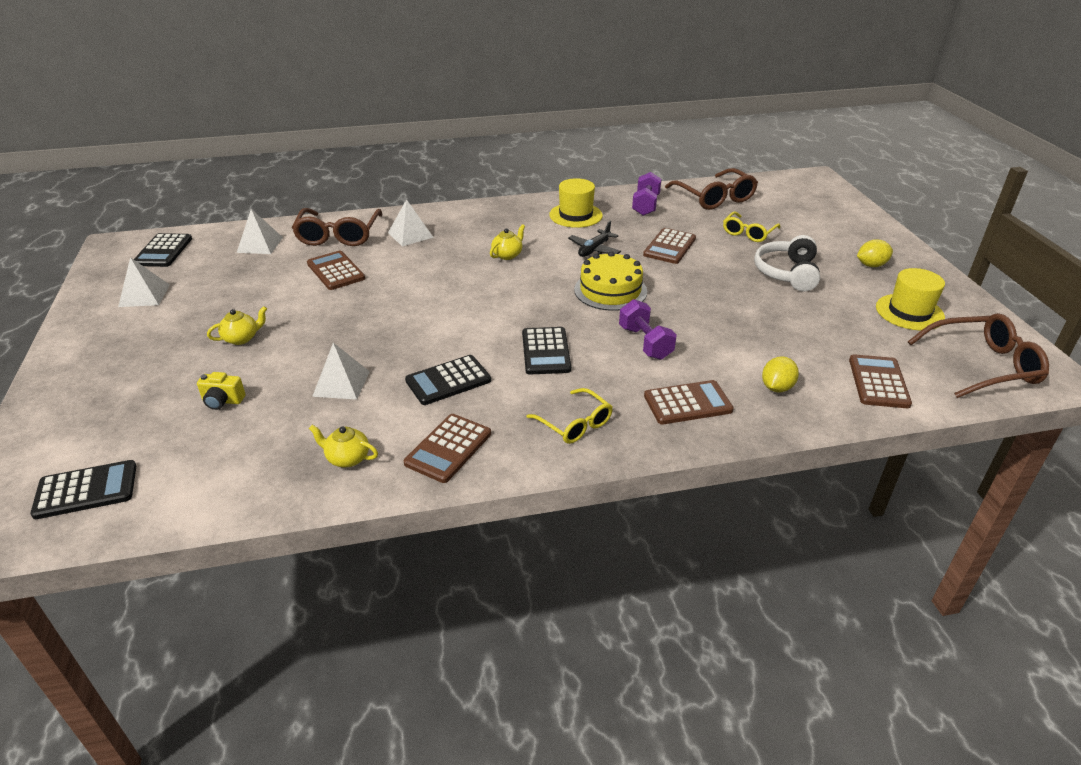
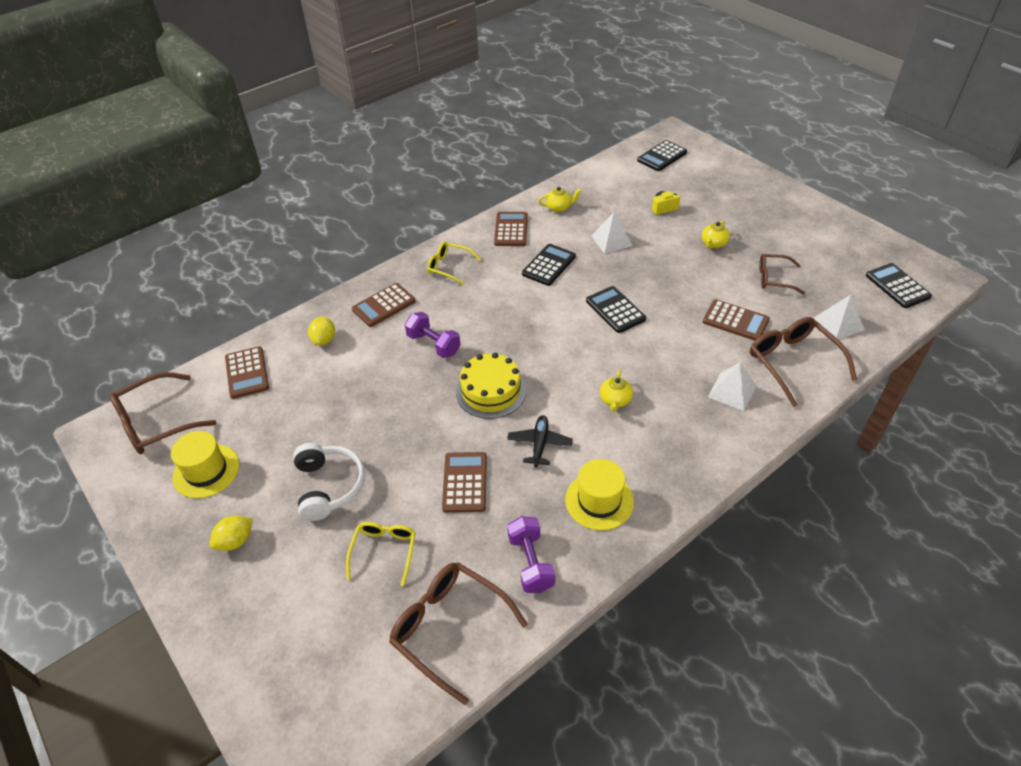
camera: 155 degrees right, 10 degrees up
(144, 295) = (831, 247): white pyramid -> none
(246, 289) = (774, 278): none -> brown glasses
(545, 351) = (502, 309): black calculator -> black calculator (615, 310)

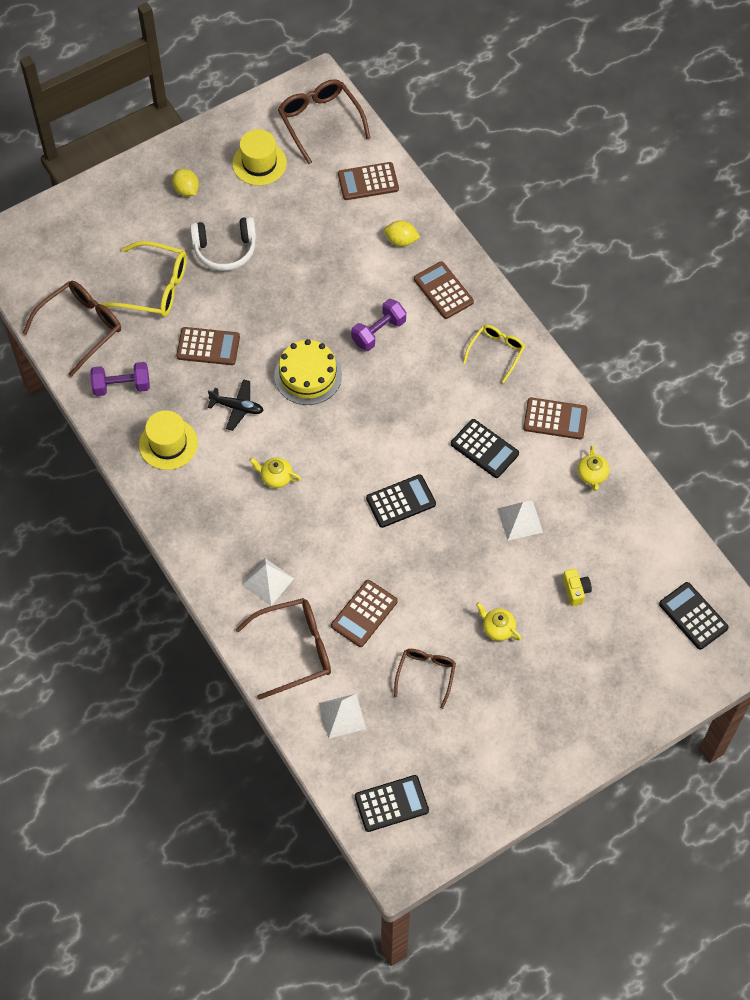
camera: 95 degrees right, 15 degrees up
(384, 551) = (155, 287): yellow glasses -> yellow glasses, size x1.60

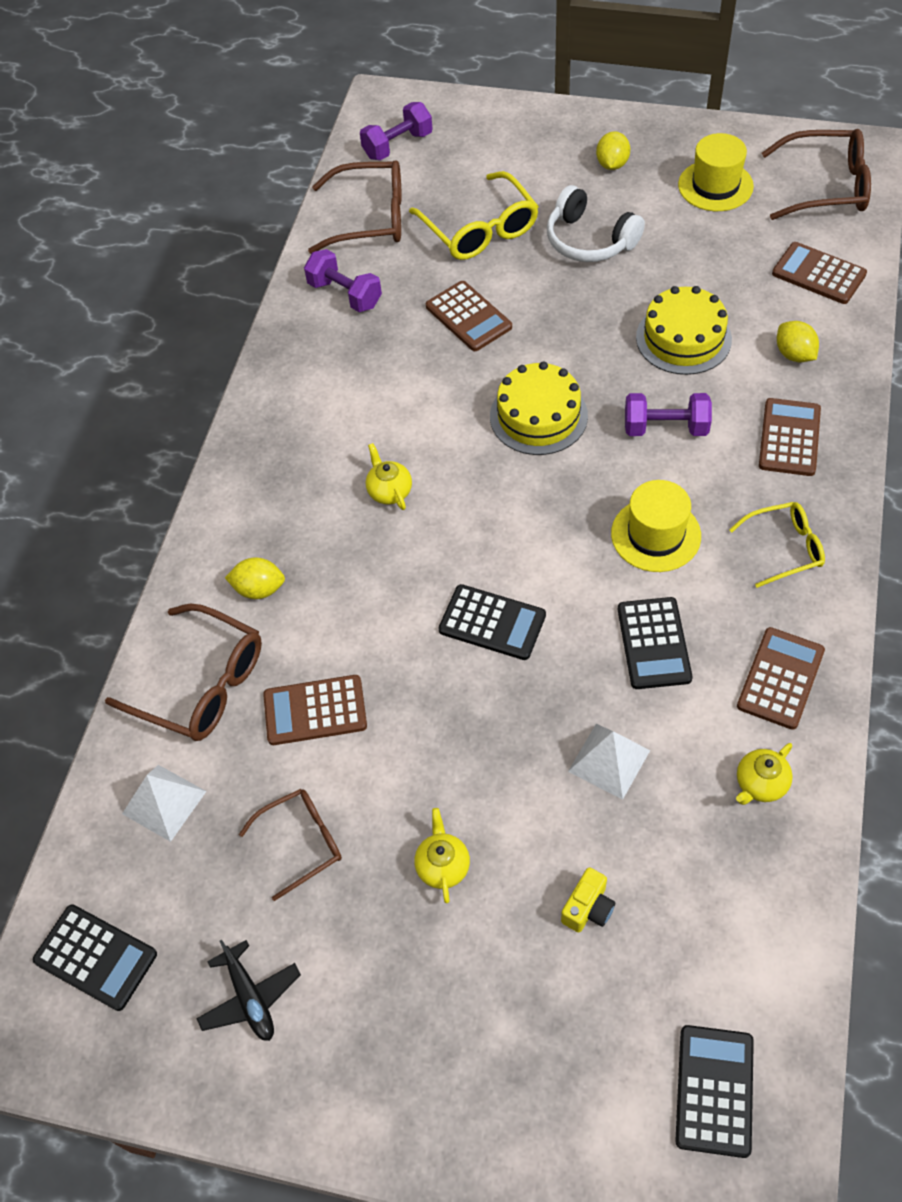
camera: 50 degrees right, 5 degrees down
(42, 267) = (397, 145): none -> purple dumbbell
(168, 444) = (324, 378): yellow hat -> yellow hat (655, 535)
(237, 407) = (430, 394): black plane -> black plane (250, 997)
(268, 581) = (259, 589): white pyramid -> yellow lemon
(320, 122) = (826, 186): brown glasses -> brown glasses turned 75 degrees clockwise
(336, 273) = (683, 338): none -> yellow cake
(555, 419) = (780, 678): brown calculator -> brown calculator turned 120 degrees counterclockwise

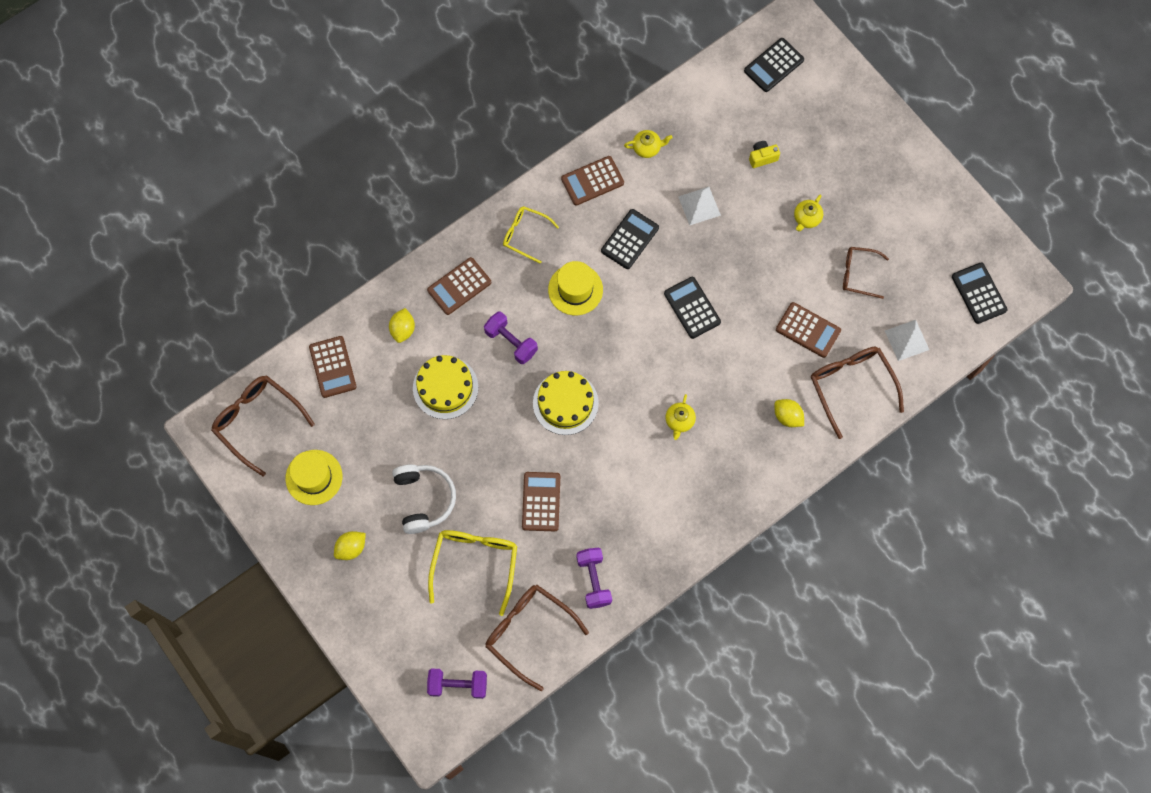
camera: 145 degrees left, 15 degrees up
(250, 997) = (924, 228): black plane -> none

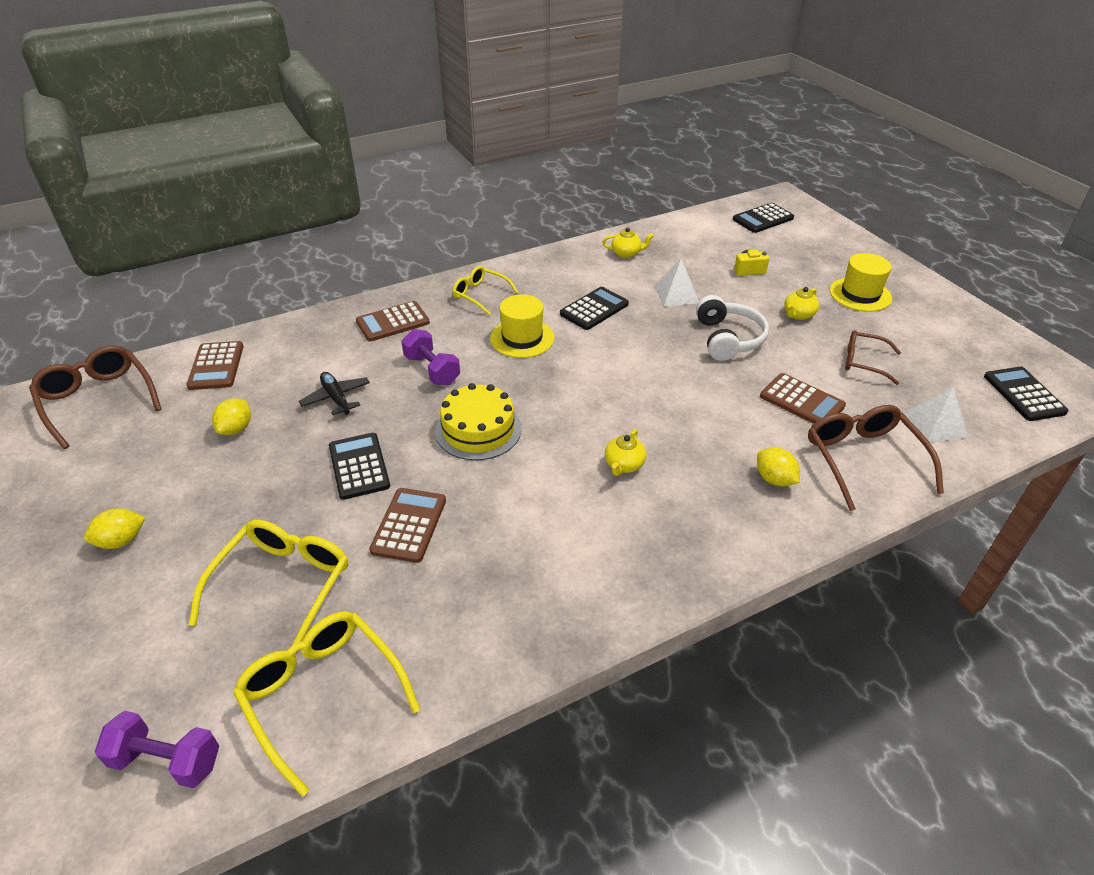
camera: 10 degrees right, 30 degrees down
(314, 477) = (126, 459): yellow hat -> yellow hat (860, 294)
(403, 329) = (313, 347): yellow lemon -> yellow lemon (236, 429)
(424, 499) = (251, 500): white headphones -> white headphones (728, 339)
(445, 387) = (336, 398): yellow cake -> black plane
(528, 632) = (322, 694): brown glasses -> yellow glasses
(592, 181) = (564, 268): brown calculator -> none
(594, 580) = (453, 635): purple dumbbell -> none
(692, 308) = (657, 367): black calculator -> black calculator (359, 466)

